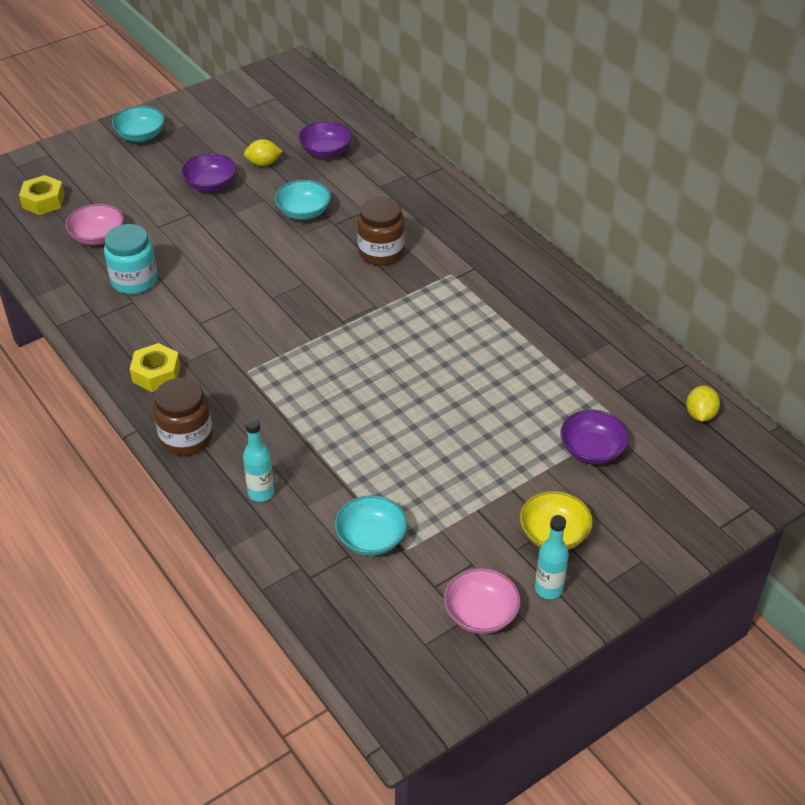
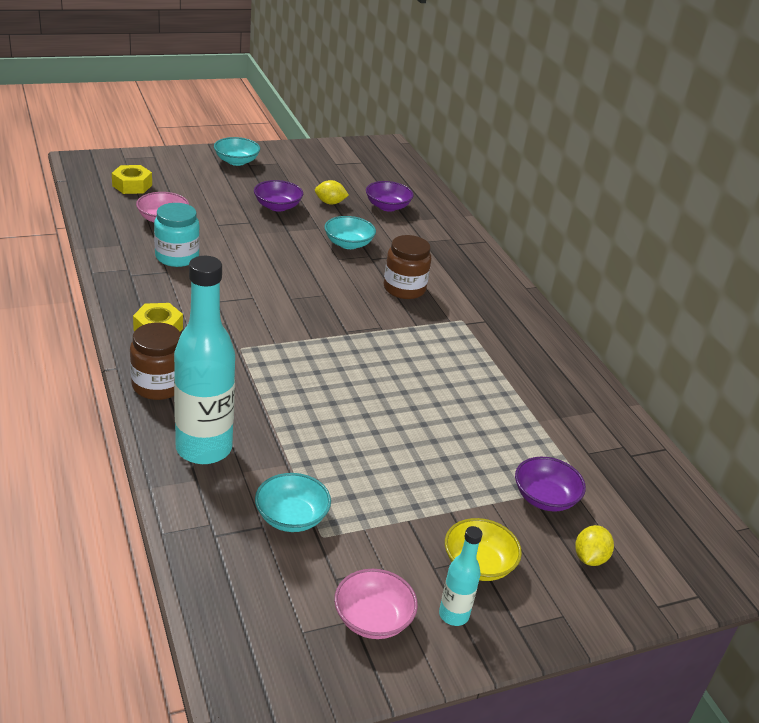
camera: 10 degrees right, 10 degrees down
(261, 493) = (204, 449): turquoise bottle -> turquoise bottle, size x2.09
(700, 414) = (667, 496): yellow lemon -> yellow lemon (590, 558)

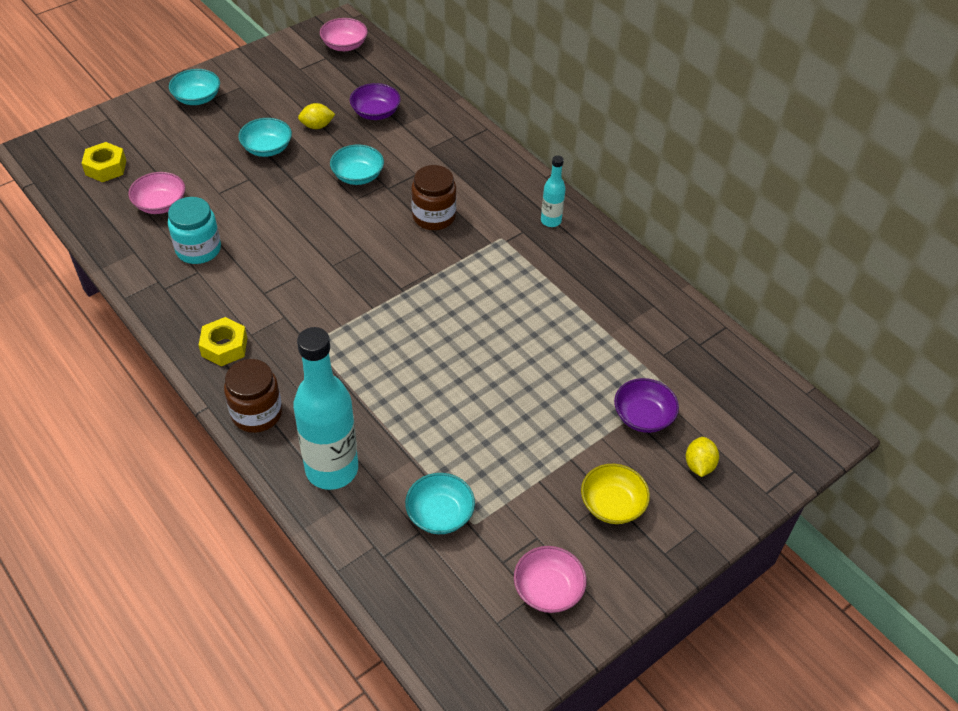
camera: 15 degrees left, 15 degrees up
(277, 206) = (267, 148): purple bowl -> turquoise bowl
(383, 158) = (344, 45): none -> pink bowl
(453, 615) = (610, 561): turquoise bottle -> turquoise bottle (551, 221)

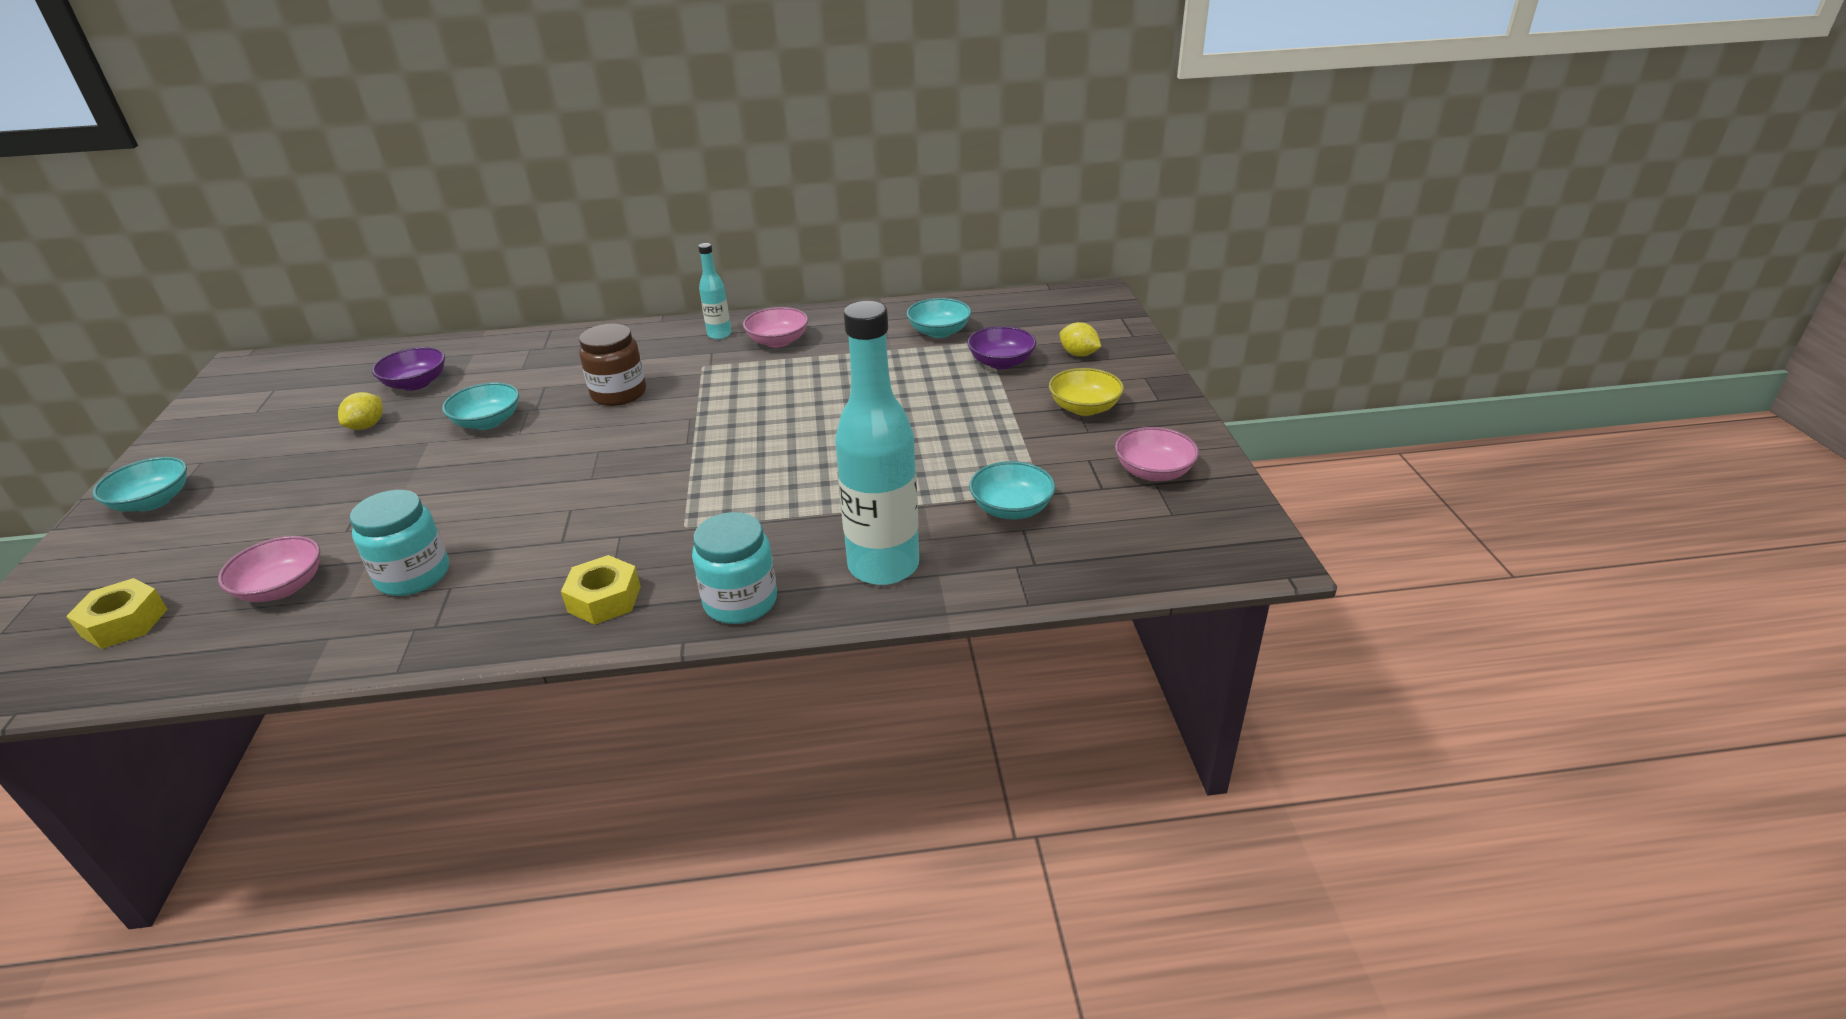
camera: 55 degrees left, 15 degrees down
(257, 413) = (740, 602): brown jar -> turquoise jar
(267, 148) = (338, 471): turquoise bowl -> turquoise bowl (939, 332)
(344, 45) = (279, 372): pink bowl -> pink bowl (778, 341)

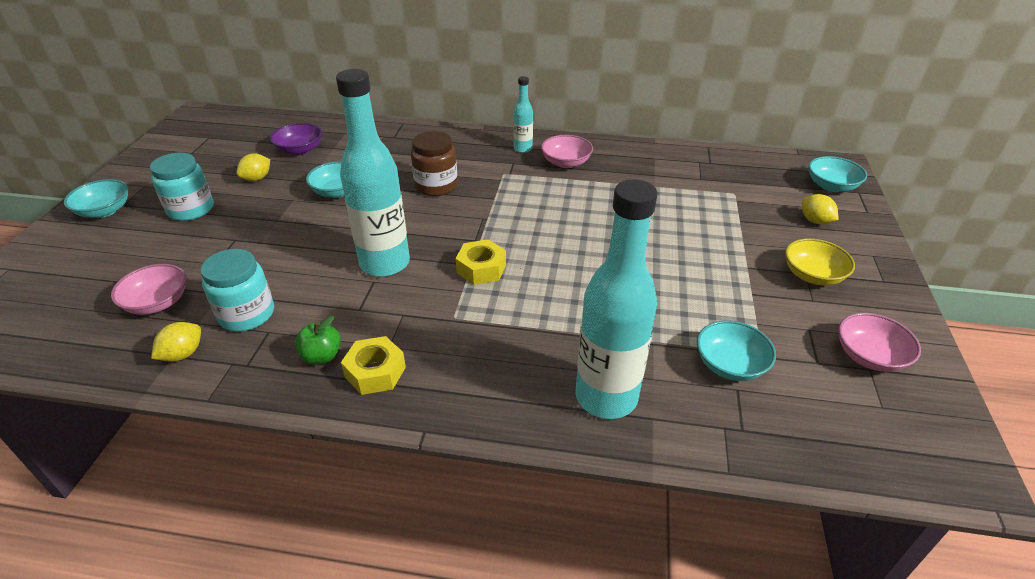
camera: 15 degrees right, 5 degrees up
(124, 622) = (50, 307): yellow nut -> yellow nut (481, 269)
(342, 633) = (183, 354): none -> yellow lemon
(530, 597) = (322, 356): none -> green apple
(579, 488) = (385, 263): none -> turquoise bottle
(740, 602) = (479, 403): turquoise jar -> turquoise jar (191, 209)
(939, 332) = (697, 177): turquoise bowl -> turquoise bowl (831, 186)
(1001, 362) = (745, 216): purple bowl -> none

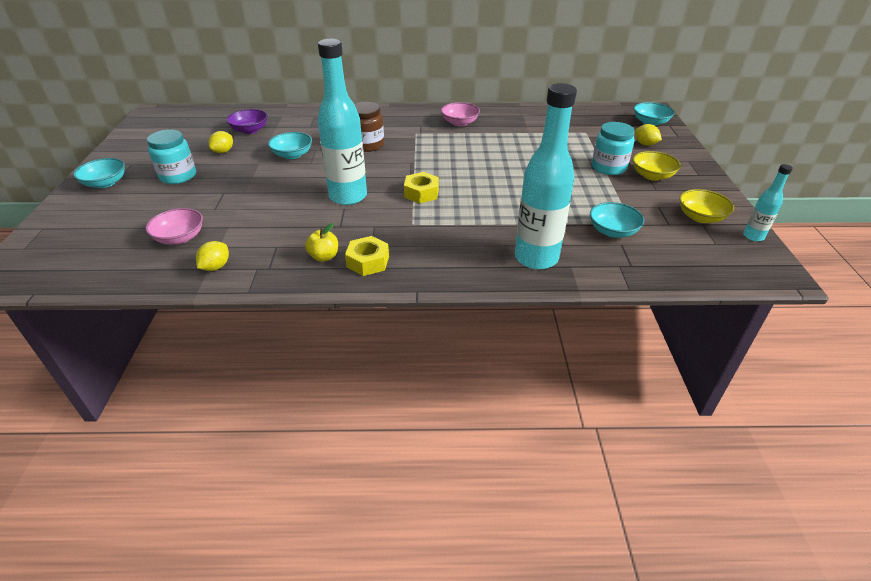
camera: 10 degrees left, 0 degrees up
(247, 314) = (255, 238): turquoise jar -> turquoise jar (608, 167)
(322, 356) = (324, 257): green apple -> yellow apple
(523, 149) = (424, 116): turquoise bottle -> turquoise bottle (753, 236)
(869, 356) = (700, 217): pink bowl -> yellow bowl

